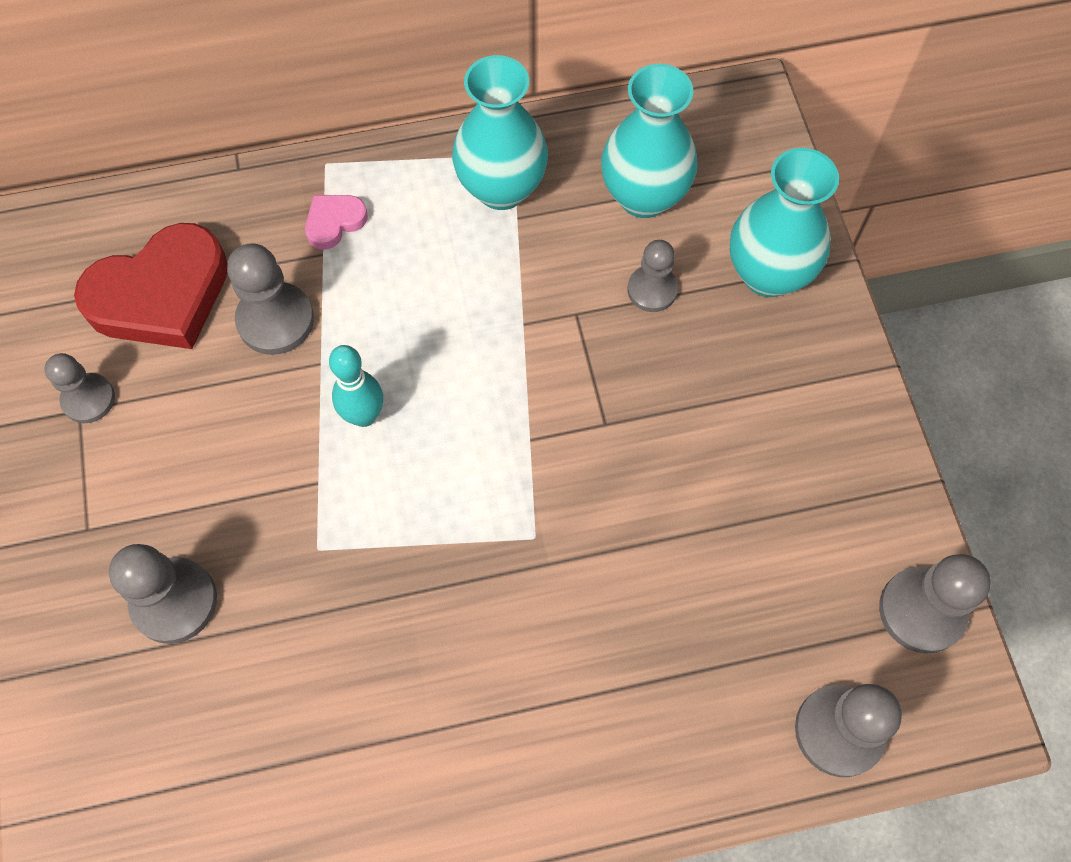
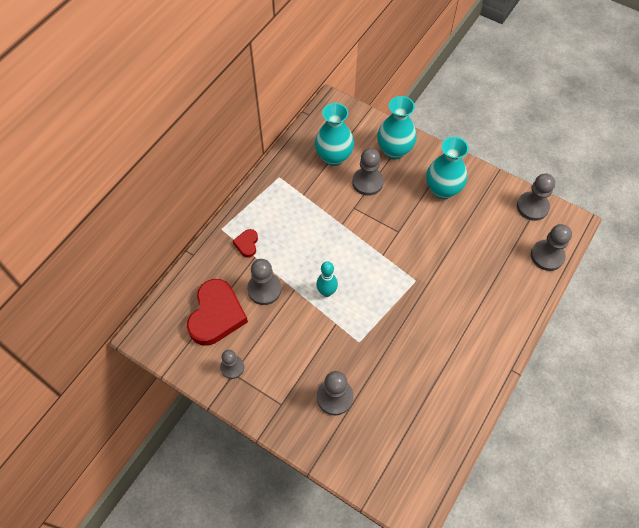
camera: 45 degrees left, 5 degrees down
(334, 222) = (247, 244): pink heart -> red heart
(501, 188) = (288, 190): turquoise vase -> turquoise vase (442, 190)
(652, 290) = (367, 182): grey pawn -> grey pawn, size x1.51

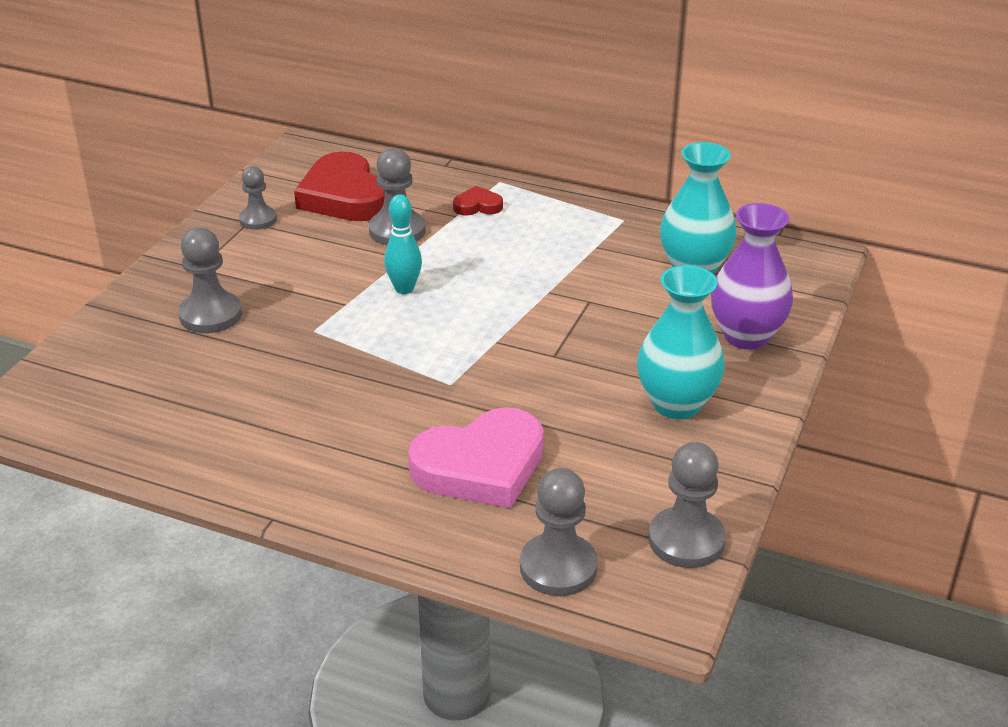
camera: 80 degrees right, 25 degrees down
(216, 315) = (344, 196): red heart -> red heart turned 60 degrees clockwise
(367, 182) = (653, 311): grey pawn -> none
(394, 150) = (746, 336): turquoise vase -> purple vase
(480, 275) = (481, 466): none -> pink heart

